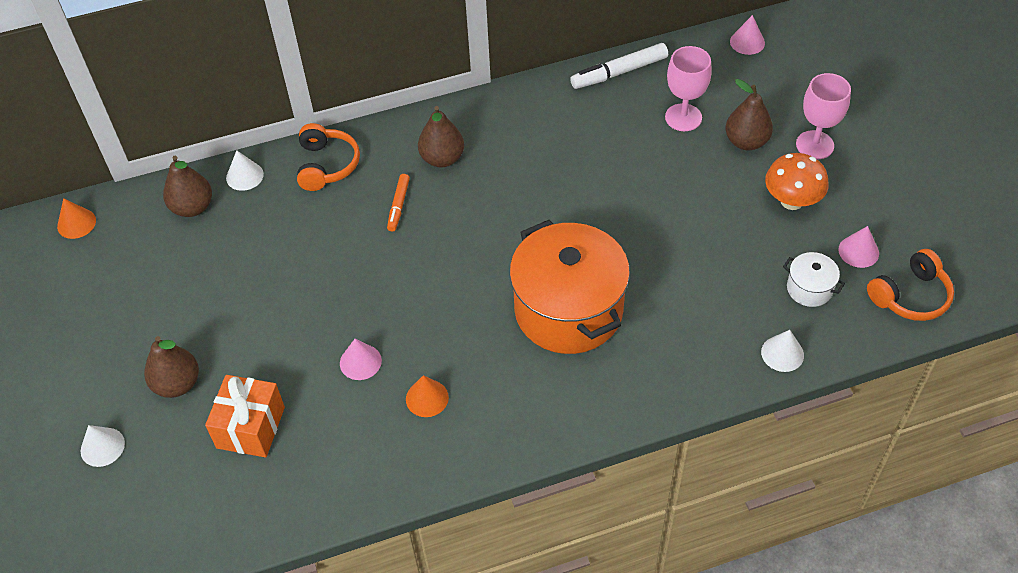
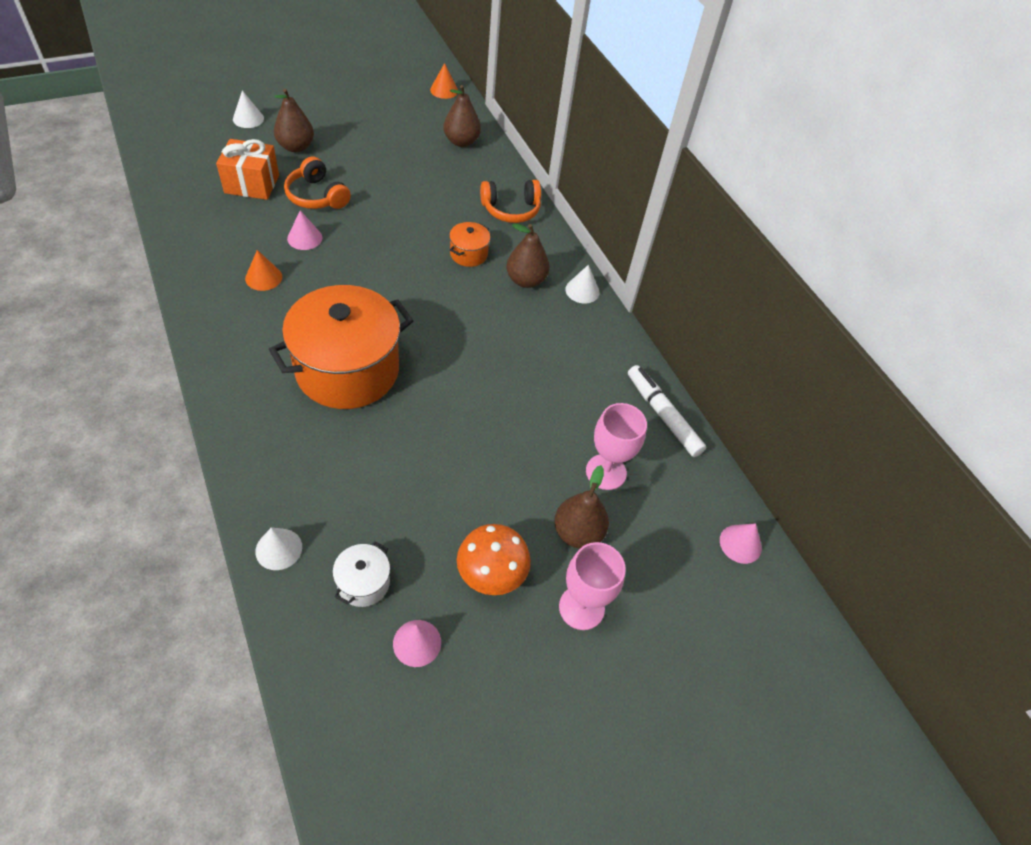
camera: 75 degrees right, 0 degrees up
(244, 176) = (495, 165): white cone -> white cone (582, 290)
(399, 205) = (468, 254): orange marker -> orange pot
(910, 296) = (347, 697): orange headphones -> orange headphones (316, 196)

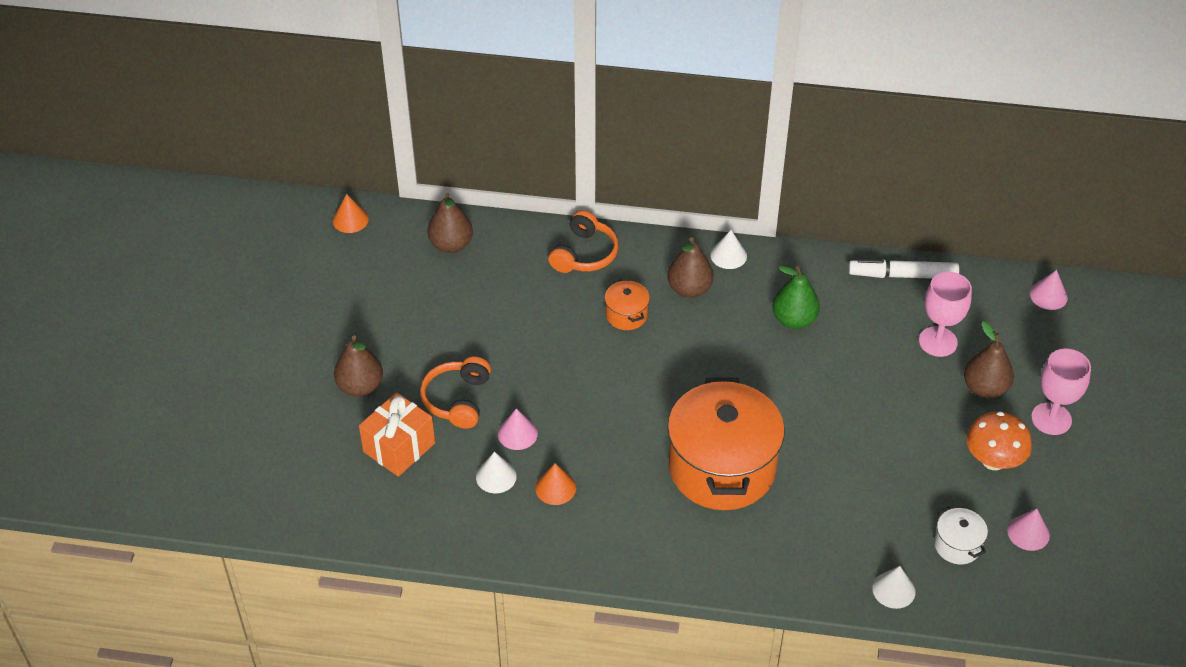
camera: 50 degrees left, 5 degrees down
(248, 119) = (276, 411): white cone -> white cone (496, 476)
(316, 196) = (457, 399): orange headphones -> orange headphones turned 105 degrees clockwise
(547, 358) = (794, 320): none -> green pear

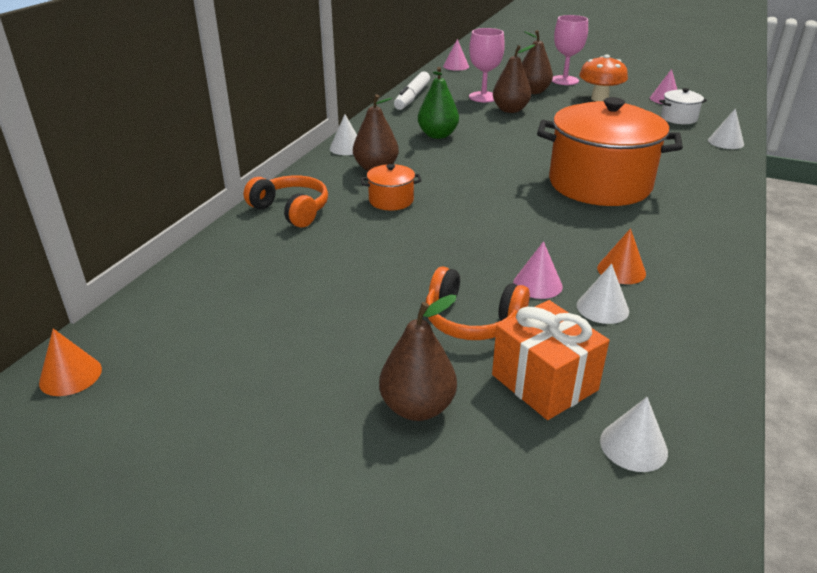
camera: 75 degrees left, 15 degrees down
(350, 495) = (633, 446): none -> white cone
(451, 245) = (203, 291): brown pear -> brown pear (510, 110)

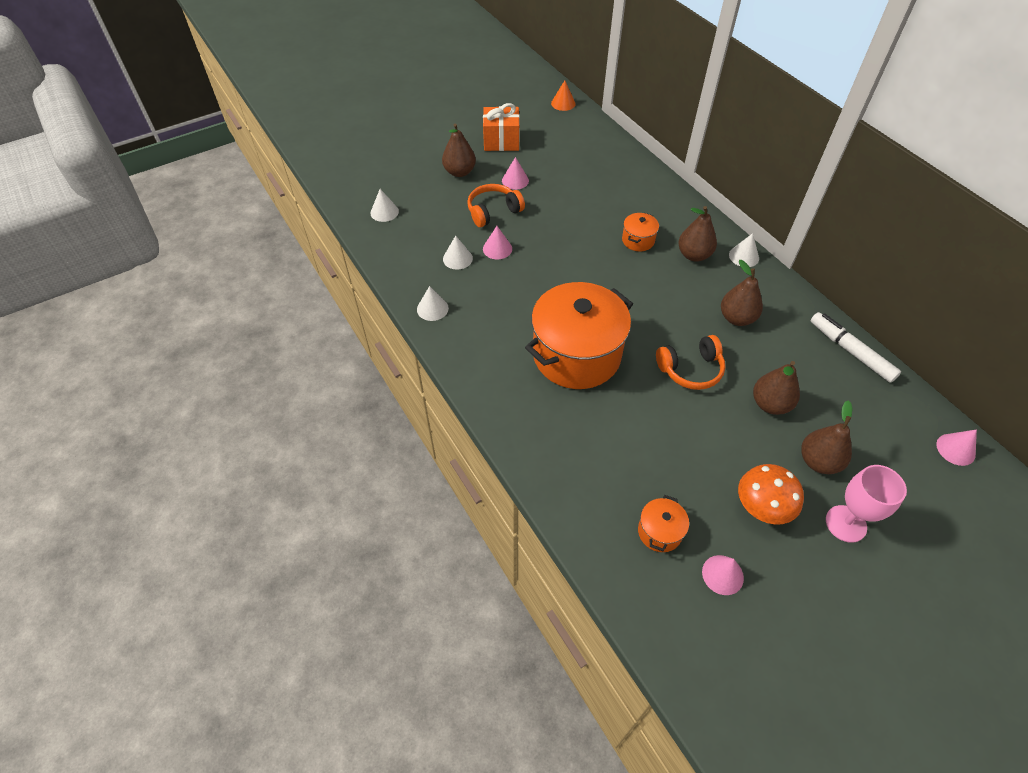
camera: 125 degrees right, 20 degrees up
(291, 210) = (658, 197): orange headphones -> orange headphones (691, 370)
(374, 332) = (515, 180): none -> pink cone
(437, 135) = (736, 318): green pear -> brown pear
(483, 97) = (822, 407): pink goblet -> none
(544, 382) = (435, 210): orange gift -> orange gift (501, 141)
(621, 270) = (476, 288): orange cone -> none
(678, 118) = (659, 532): white pot -> orange pot
(725, 142) = (579, 514): white cone -> white cone (432, 308)

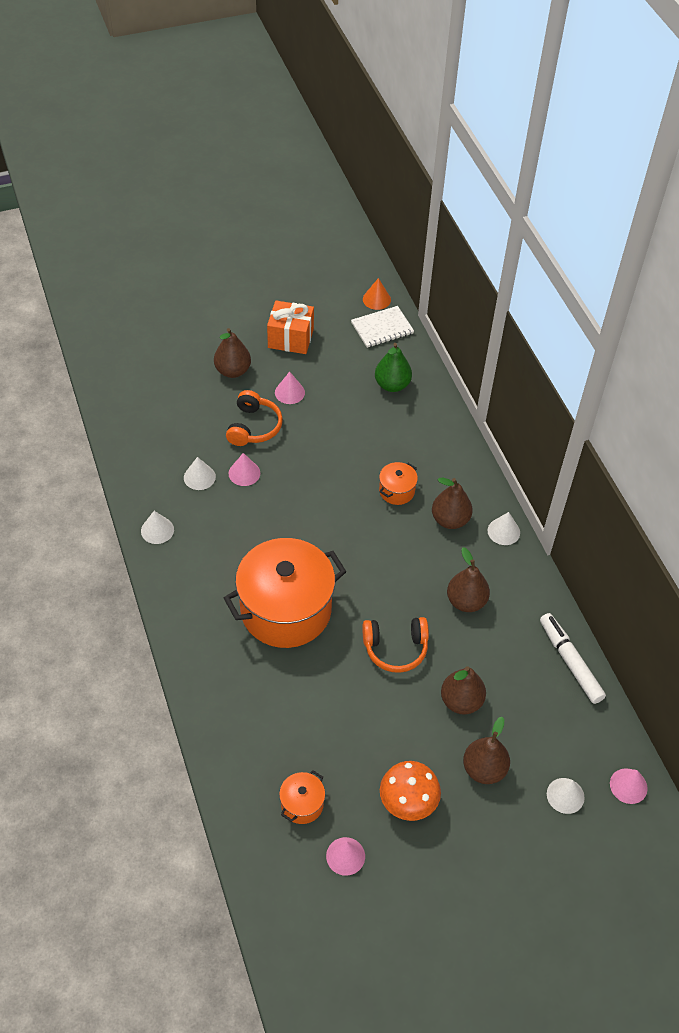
camera: 10 degrees right, 0 degrees up
(384, 212) = (139, 406): white cone -> white cone (565, 795)
(493, 211) = (254, 427): orange headphones -> orange headphones turned 120 degrees clockwise
(576, 122) = (382, 328): none -> white notebook
(601, 162) = (392, 385): none -> green pear
(846, 523) = (483, 834): pink goblet -> none

